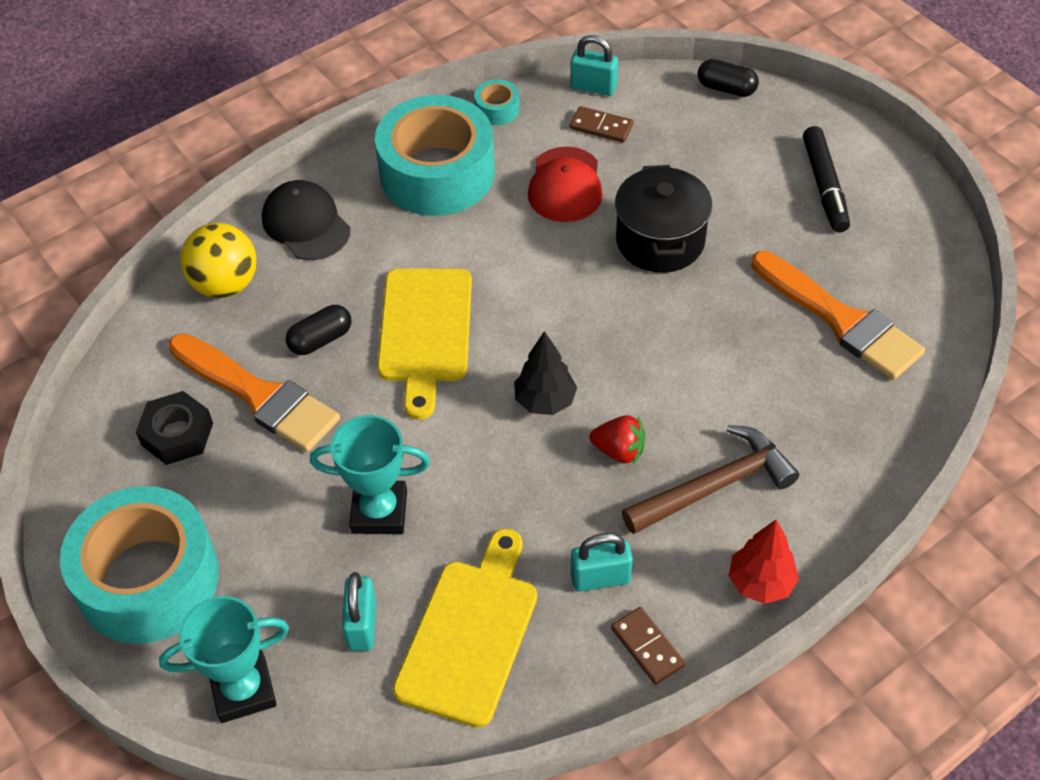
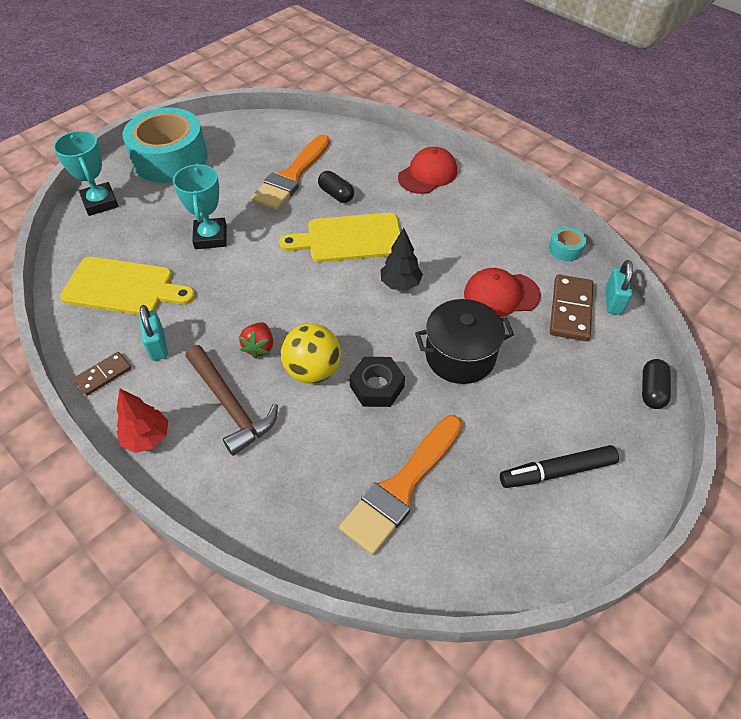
camera: 80 degrees right, 0 degrees up
(177, 434) = (262, 152): black nut -> black nut (377, 386)
(225, 284) = (372, 150): yellow ball -> yellow ball (313, 370)
(306, 224) = (427, 174): black cap -> red cap
(362, 625) = (134, 241): turquoise padlock -> none
(437, 173) = (490, 226): turquoise tape -> none
(545, 401) = (298, 303): black tree -> black tree (400, 284)
(601, 127) = (571, 310): brown domino -> brown domino, size x1.63

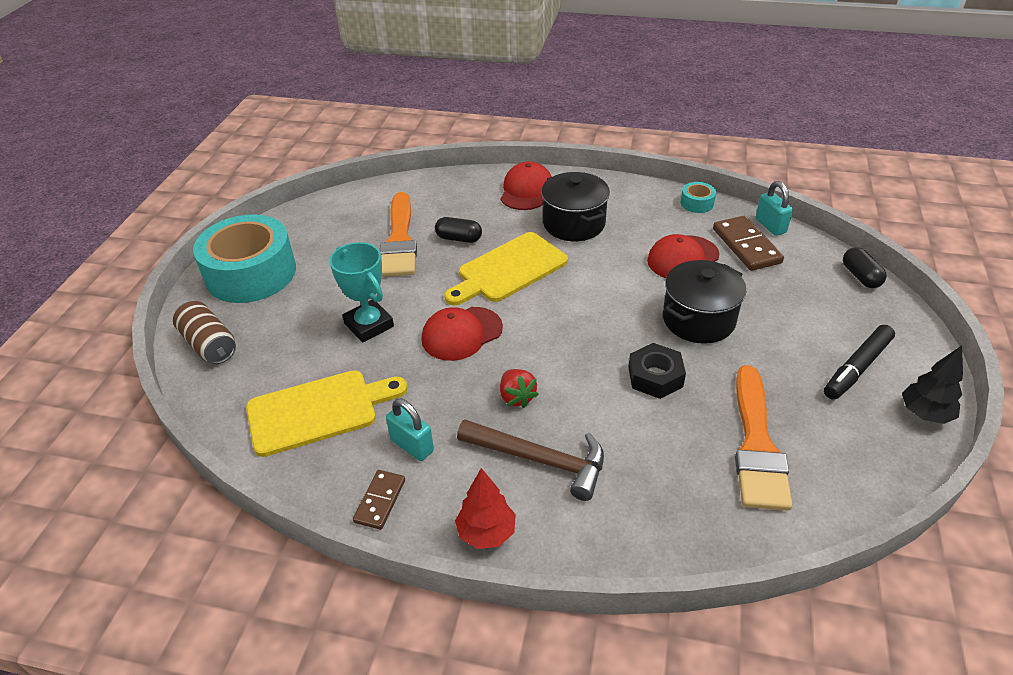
camera: 30 degrees left, 10 degrees down
(100, 202) = (209, 344): turquoise trophy -> brown can
(267, 276) = (461, 334): none -> red cap
(313, 370) = (586, 392): yellow ball -> none
(400, 284) = (592, 286): black tree -> black tree (924, 414)
(438, 221) = (574, 224): none -> black pot

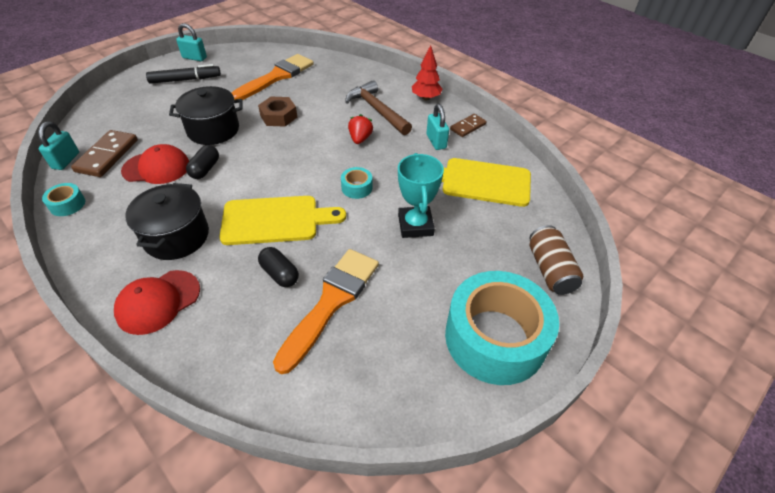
camera: 150 degrees left, 5 degrees up
(461, 334) = (357, 188): red cap -> turquoise tape
(655, 377) = (278, 116): black nut -> brown nut
(860, 276) = (93, 110): black capsule -> black capsule (205, 169)
(924, 414) = (194, 58): black tree -> turquoise padlock

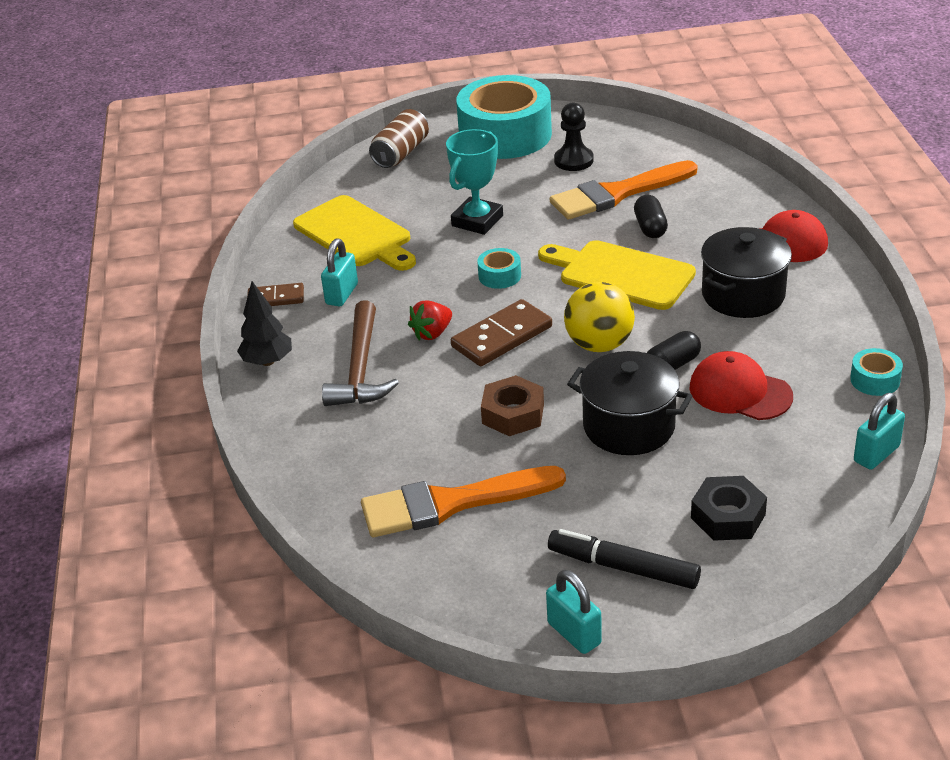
camera: 140 degrees left, 10 degrees down
(107, 155) = (810, 440): brown domino -> brown domino (502, 337)
(144, 110) = (728, 516): none -> black nut
(257, 166) = (599, 344): none -> yellow ball
(401, 329) = (573, 160): none -> black pawn
(426, 98) = (267, 361): red tree -> black tree

